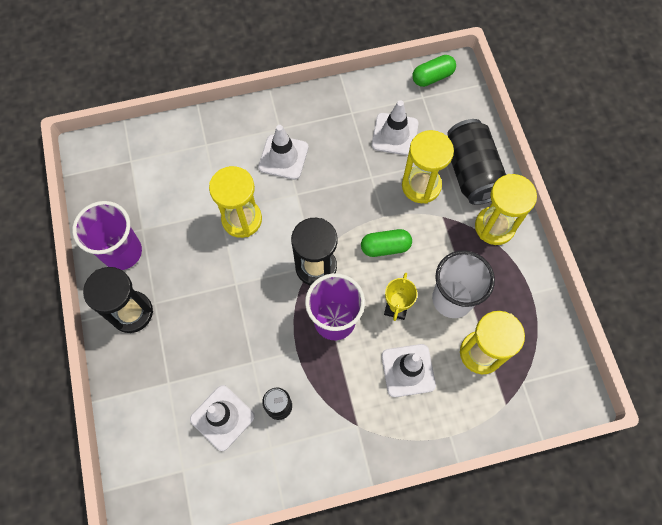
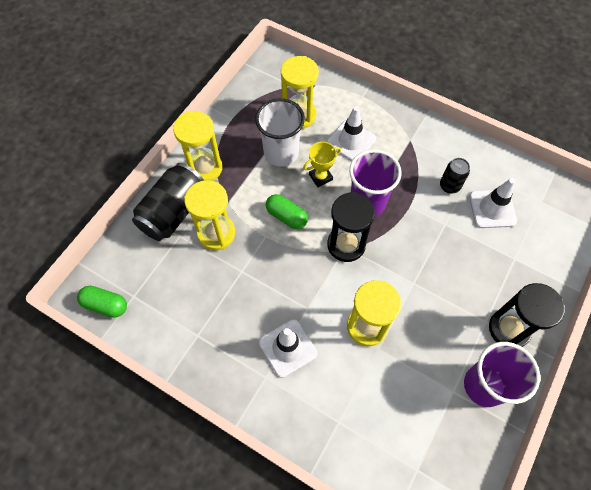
camera: 135 degrees left, 5 degrees down
(394, 134) = (188, 286): white traffic cone -> none

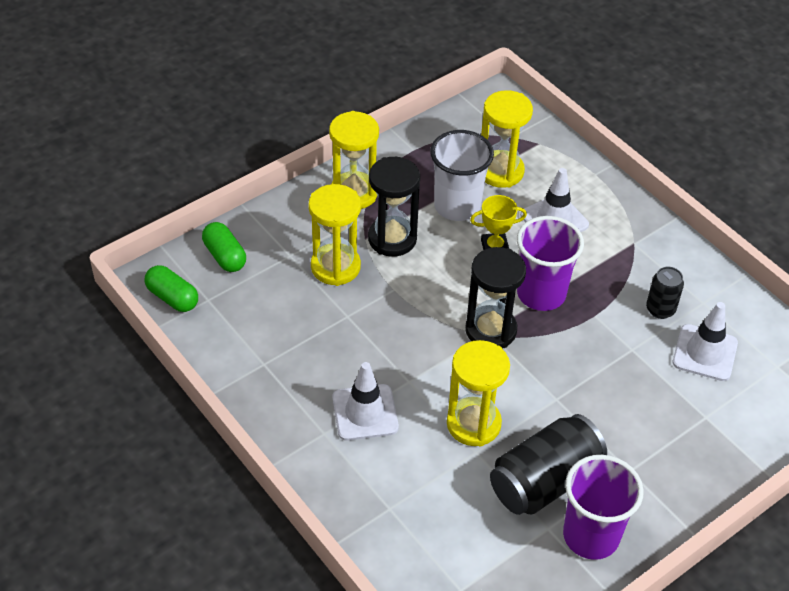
camera: 20 degrees right, 15 degrees down
(173, 212) = (294, 228): black can -> black can (544, 481)
(286, 216) = (430, 276): green capsule -> green capsule (225, 256)
(509, 329) = (656, 489): black hourglass -> black hourglass (392, 239)

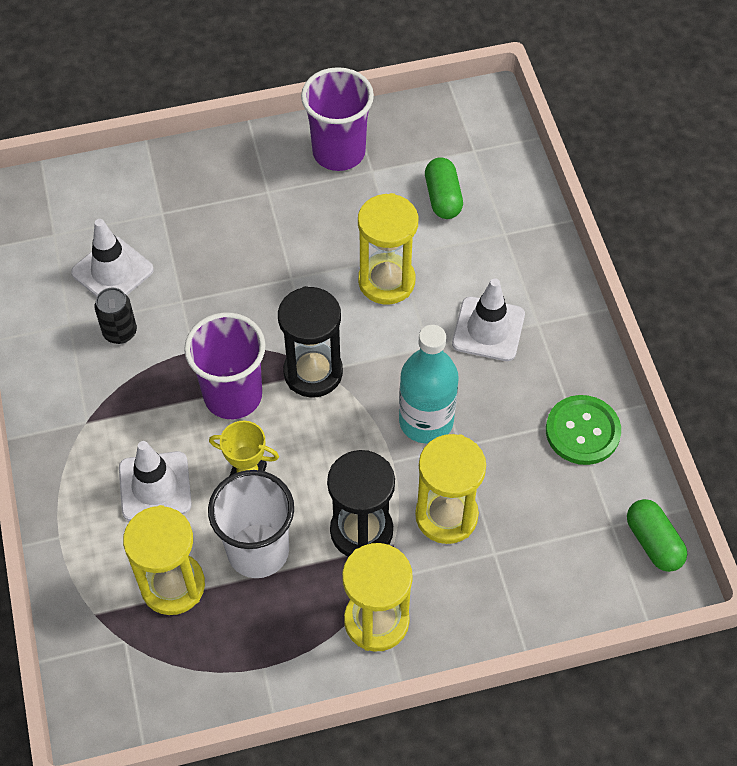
camera: 155 degrees left, 10 degrees up
(225, 256) = (574, 580): green capsule -> green capsule (443, 197)
(253, 357) = (582, 431): none -> green button
(382, 324) = (426, 421): none -> turquoise bottle
(544, 481) = (351, 208): black can -> none

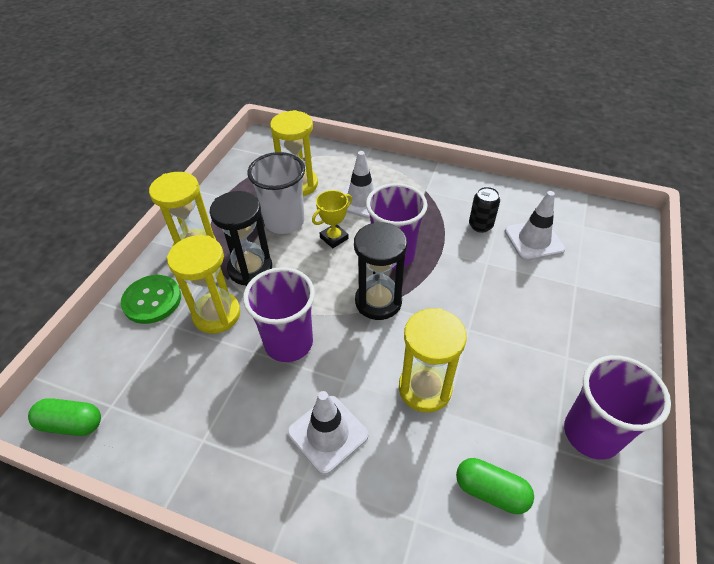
camera: 125 degrees right, 10 degrees down
(426, 421) = (288, 343): turquoise bottle -> purple cup
(582, 431) = (188, 440): green button -> green button (152, 300)

